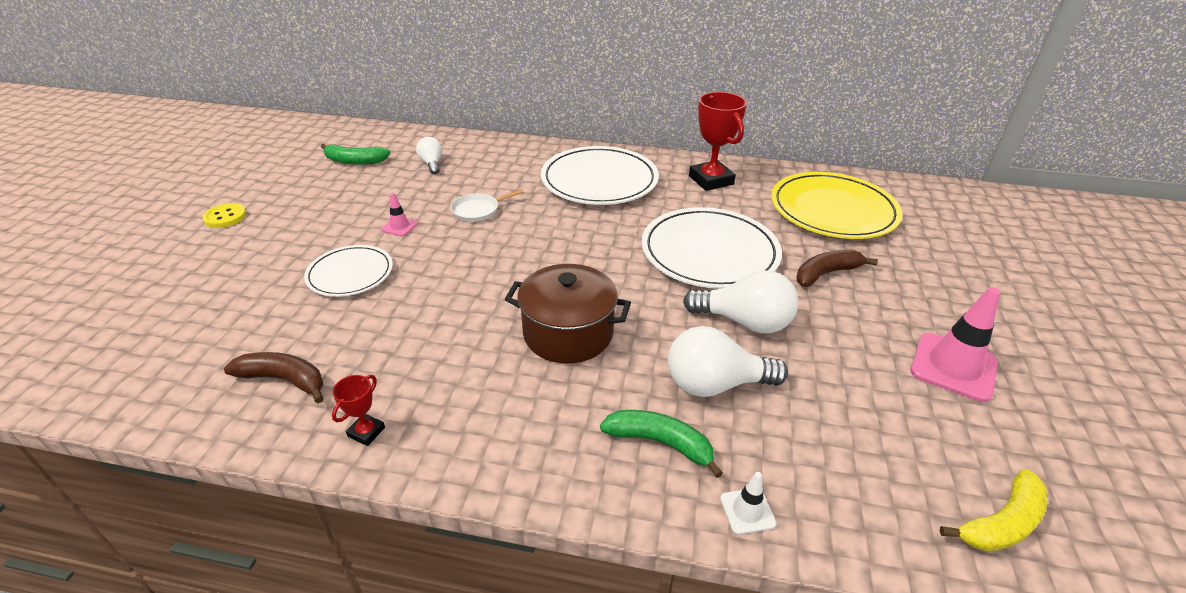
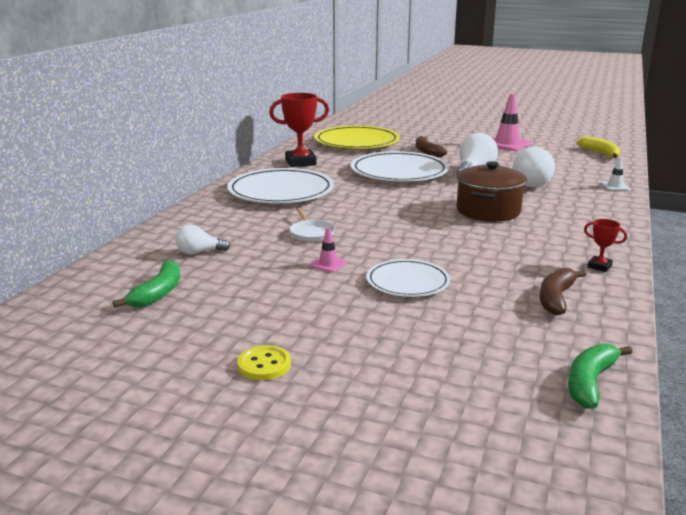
camera: 80 degrees left, 15 degrees down
(660, 443) = (578, 197): green banana -> green banana (590, 382)

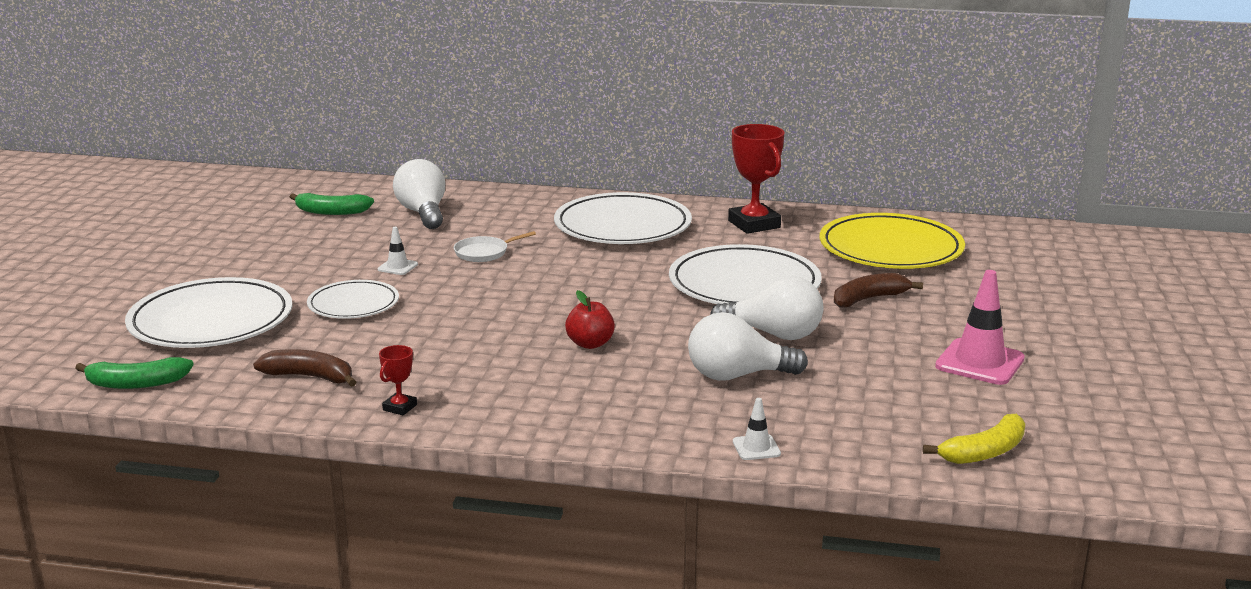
camera: 80 degrees right, 0 degrees up
(199, 252) = (423, 213): white light bulb -> white light bulb, size x1.72
(264, 365) = (199, 261): yellow button -> none
(328, 264) = (397, 267): pink traffic cone -> white traffic cone
(437, 348) = (211, 321): none -> white plate
(488, 211) = (590, 344): brown pot -> red apple
(590, 382) = (136, 384): green banana -> green banana turned 150 degrees clockwise

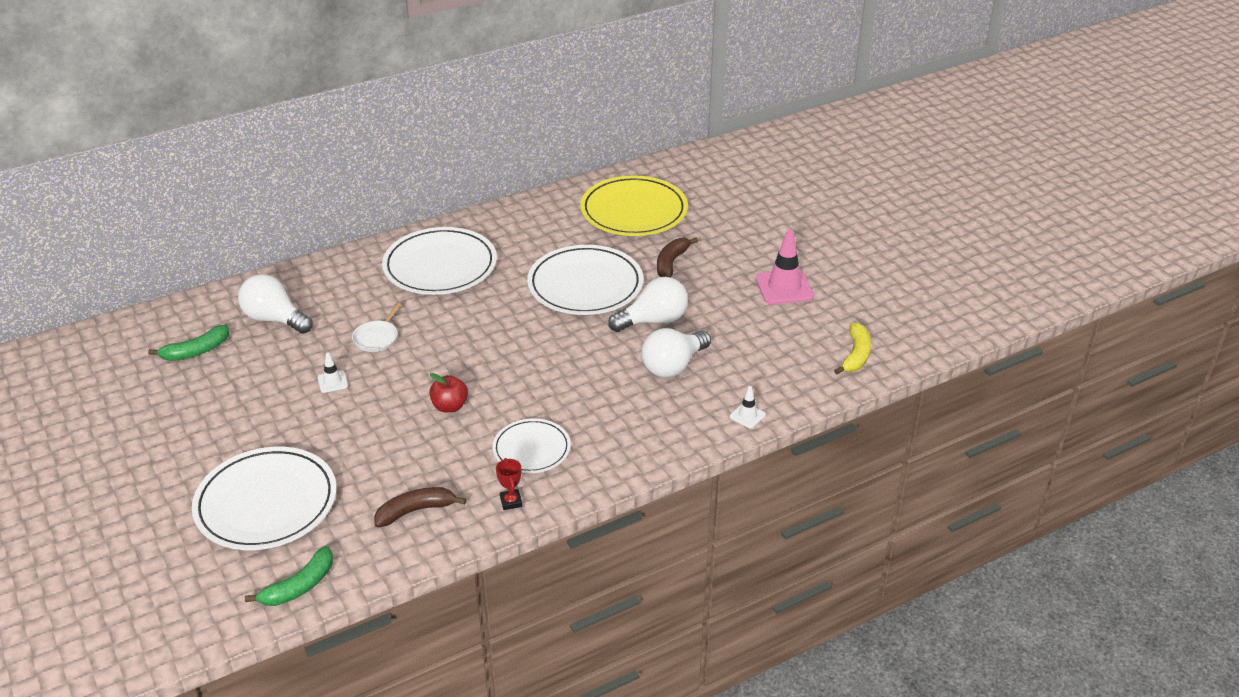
camera: 40 degrees left, 15 degrees up
(353, 304) = (351, 432): white plate -> white plate (531, 449)
(590, 344) = (557, 385): red apple -> red apple (450, 406)
(754, 224) = (525, 225): red trophy -> none

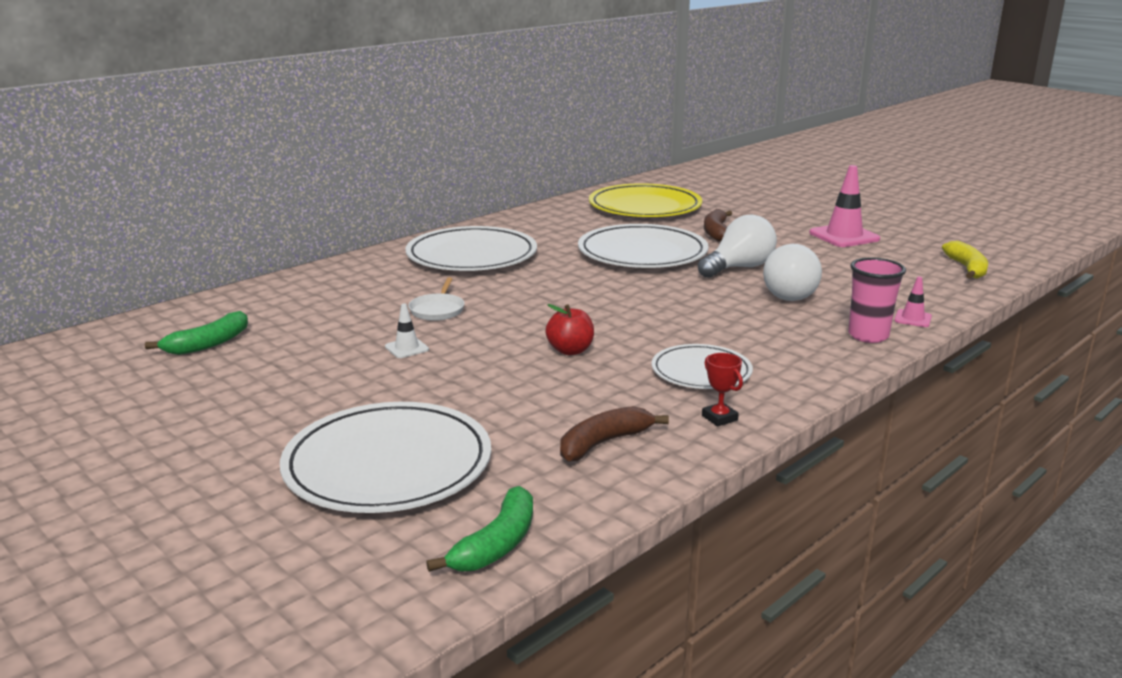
camera: 15 degrees left, 15 degrees down
(274, 319) = (299, 309): white light bulb -> none
(692, 430) = (868, 336): none -> pink cup
(747, 416) = (912, 319): white traffic cone -> pink traffic cone

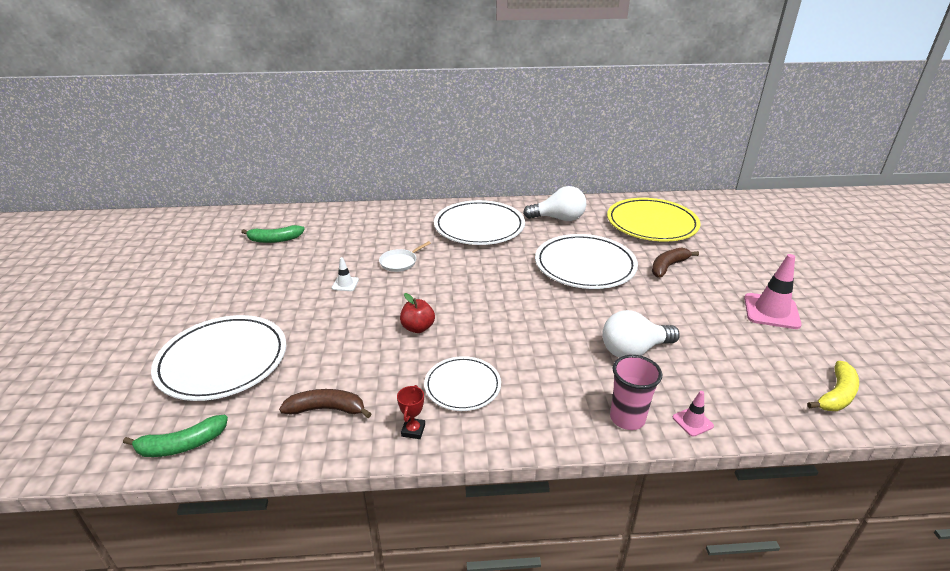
camera: 40 degrees right, 10 degrees up
(739, 268) = (632, 307): white light bulb -> white light bulb (558, 219)

